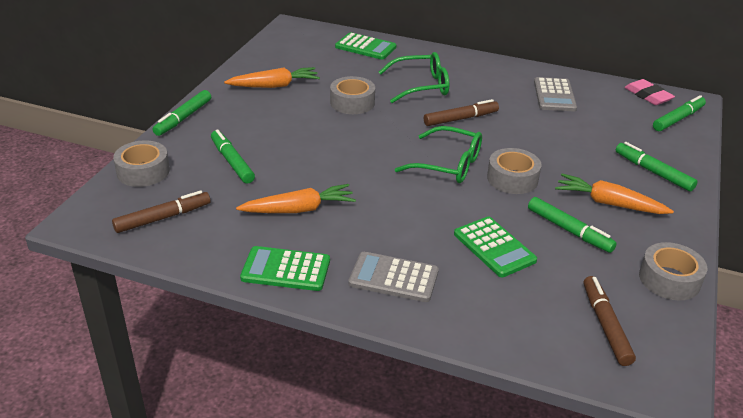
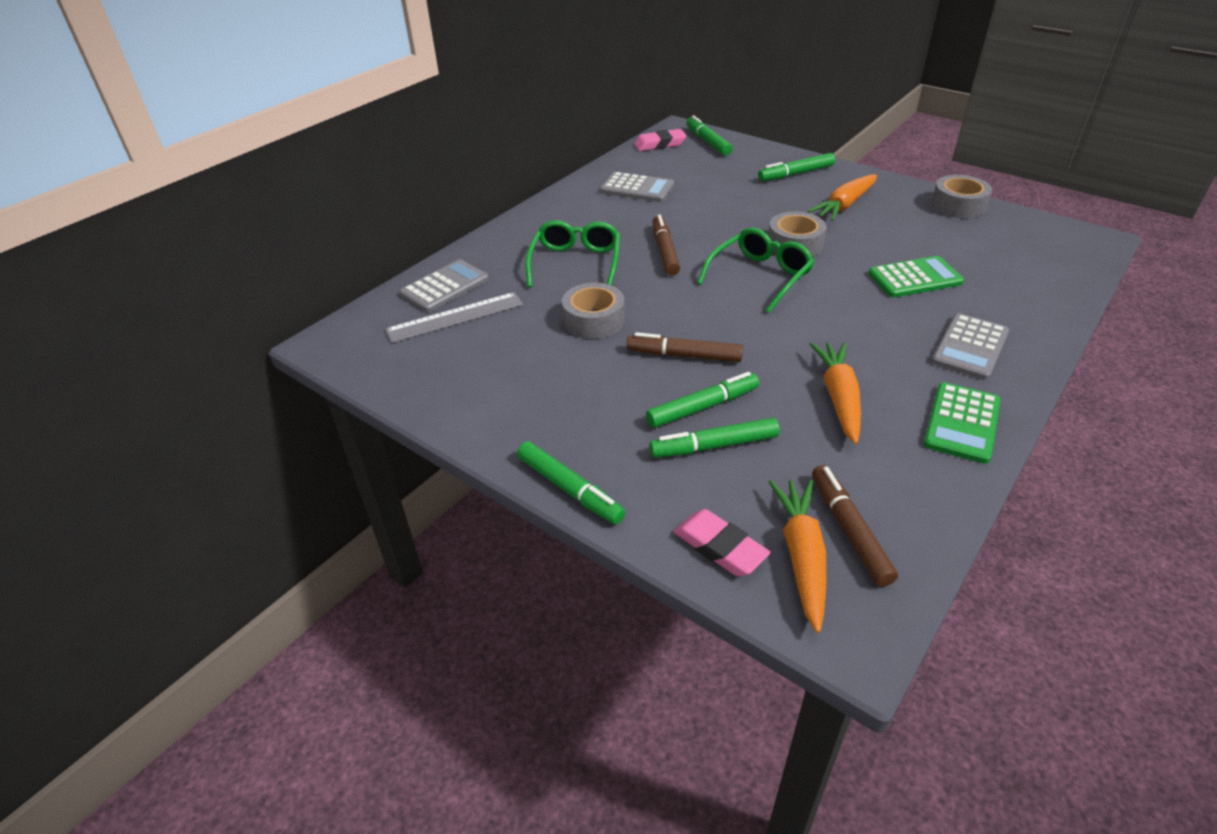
camera: 70 degrees left, 5 degrees up
(143, 171) = (720, 547): grey tape -> pink eraser
(274, 86) = (512, 381): orange carrot -> orange carrot (801, 556)
(333, 56) = (455, 317): none -> grey ruler
(365, 47) = (445, 287): green calculator -> grey calculator
(568, 230) = (886, 234): green marker -> green marker (702, 407)
(605, 326) = (1025, 247): brown marker -> brown marker (685, 355)

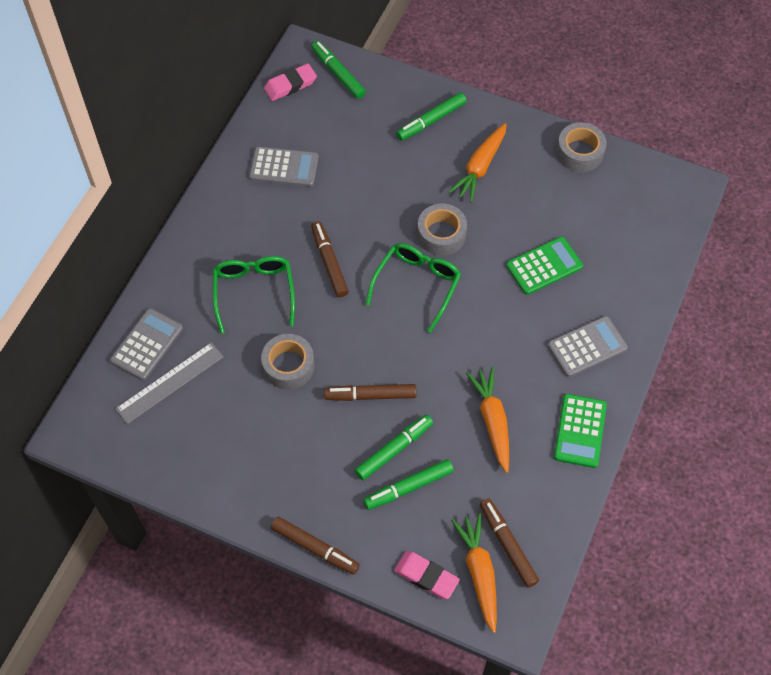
camera: 15 degrees left, 20 degrees up
(569, 488) = (314, 547): green marker -> brown marker
(970, 347) = (587, 347): grey calculator -> grey calculator turned 135 degrees counterclockwise

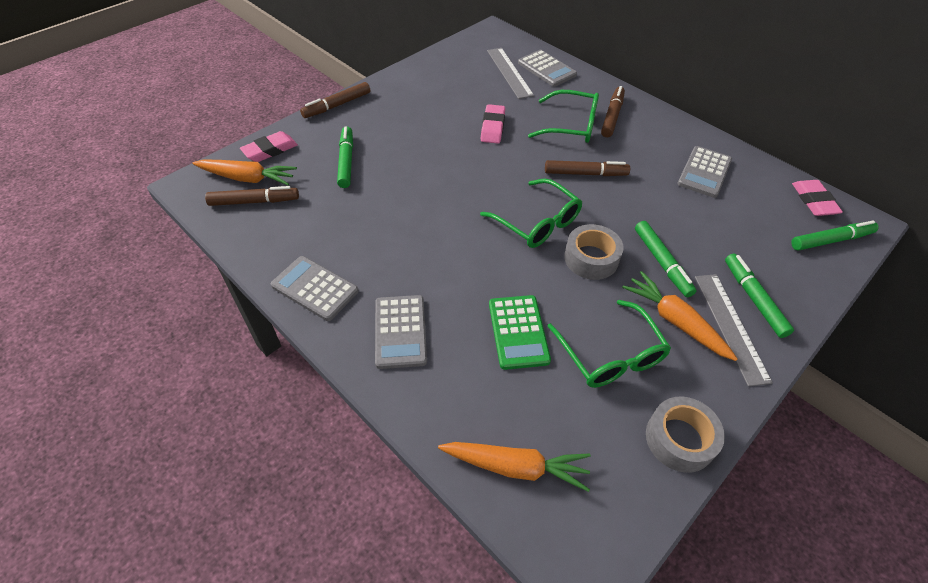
camera: 110 degrees right, 10 degrees down
(288, 366) = (493, 127): grey tape -> pink eraser
(371, 395) = (440, 163): brown marker -> brown marker (612, 116)
(393, 450) = (383, 162): green marker -> green marker (661, 262)
(467, 133) = (730, 327): none -> grey ruler
(492, 421) = (368, 229): orange carrot -> orange carrot (516, 467)
(533, 202) = (610, 355): none -> green glasses
(580, 431) = (315, 288): green calculator -> grey calculator

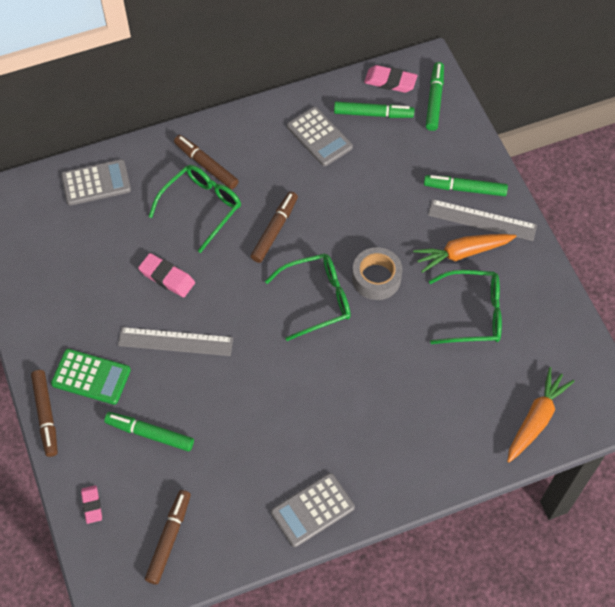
camera: 65 degrees left, 10 degrees up
(248, 178) = (128, 538): orange carrot -> none
(270, 150) = (92, 505): pink eraser -> pink eraser, size x0.65
(400, 331) = (389, 455): grey calculator -> none
(509, 72) = (82, 221): grey ruler -> grey ruler (175, 342)
(518, 332) = (426, 367): green calculator -> green calculator (91, 377)
(661, 262) = (403, 229): green marker -> green marker (372, 114)
(679, 439) = (554, 307): grey tape -> none

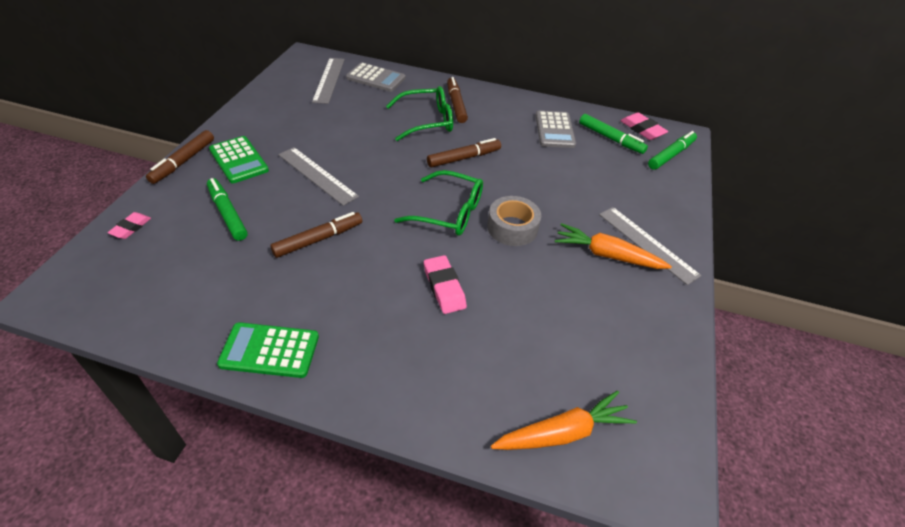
camera: 35 degrees right, 15 degrees down
(54, 219) = (329, 80): none -> grey ruler
(167, 277) = (358, 141): pink eraser -> pink eraser (444, 287)
(169, 539) = (143, 287): brown marker -> brown marker (318, 239)
(312, 510) = (269, 350): grey calculator -> green calculator
(465, 189) = (649, 217): green marker -> none
(473, 313) = (577, 302): green glasses -> none

